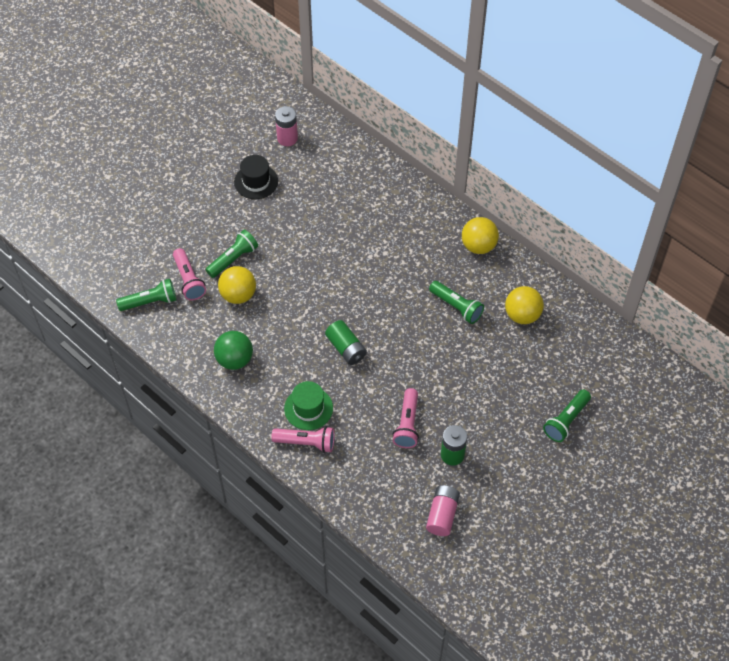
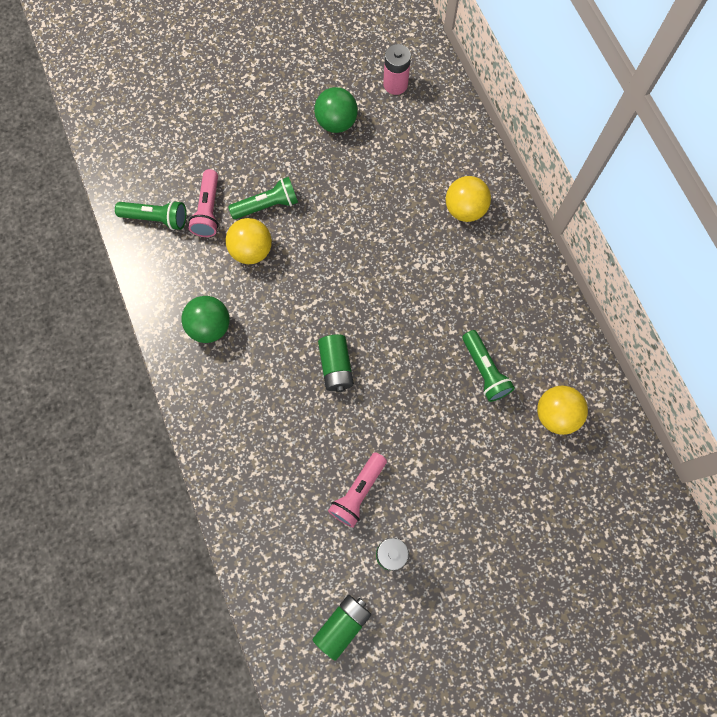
camera: 25 degrees right, 15 degrees up
(256, 181) = (336, 122): black hat -> green ball
(306, 442) = (237, 462): pink flashlight -> none
(308, 408) = (259, 422): green hat -> none
(442, 515) = (342, 625): pink battery -> green battery
(478, 246) = (546, 305): yellow ball -> yellow ball (465, 209)
(566, 420) = (543, 574): green flashlight -> none

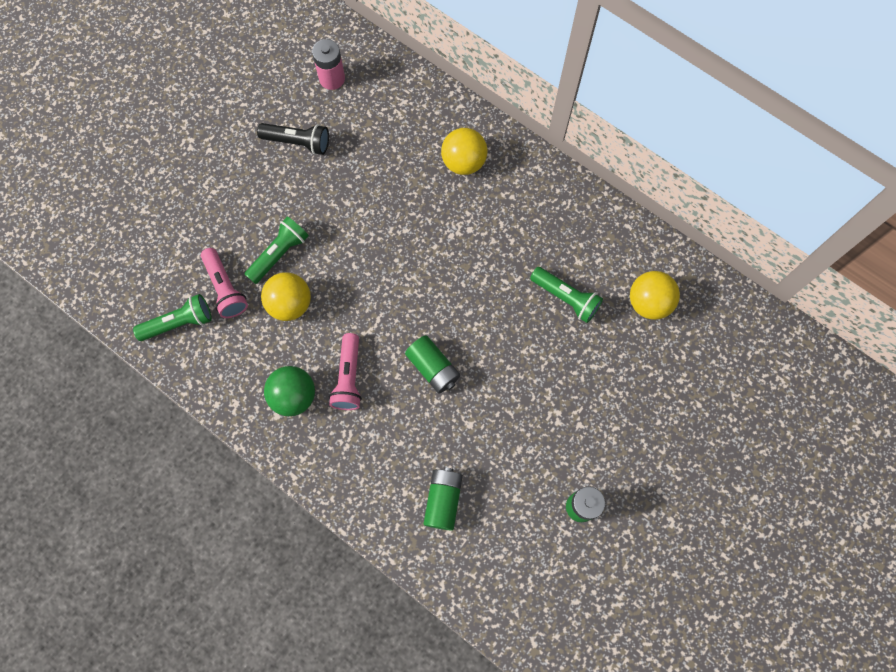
camera: 30 degrees left, 0 degrees up
(336, 122) = (298, 142): green ball -> black flashlight
(342, 625) = (576, 593): green battery -> green battery (443, 500)
(358, 492) = (520, 469): pink flashlight -> pink flashlight (349, 377)

